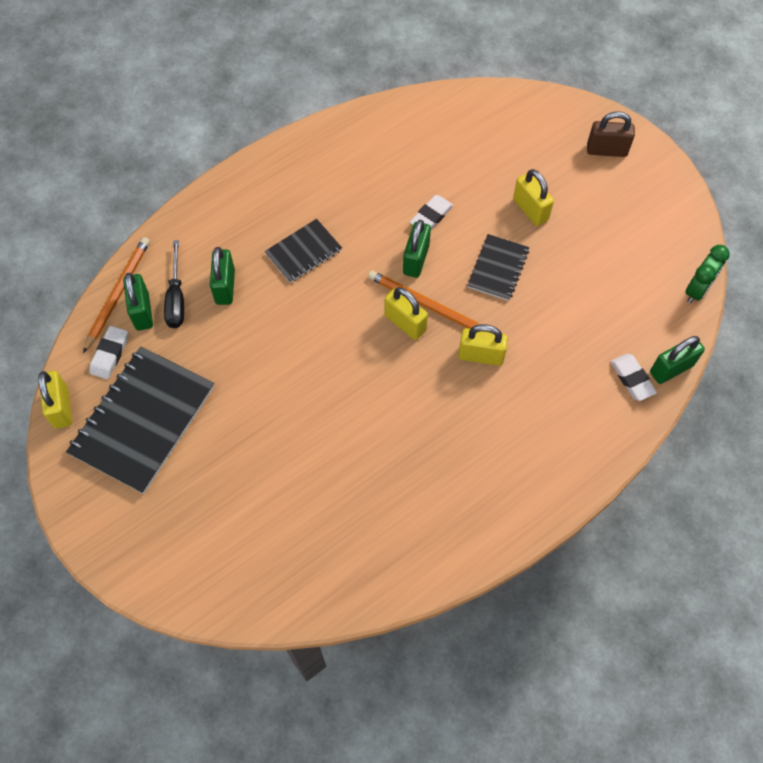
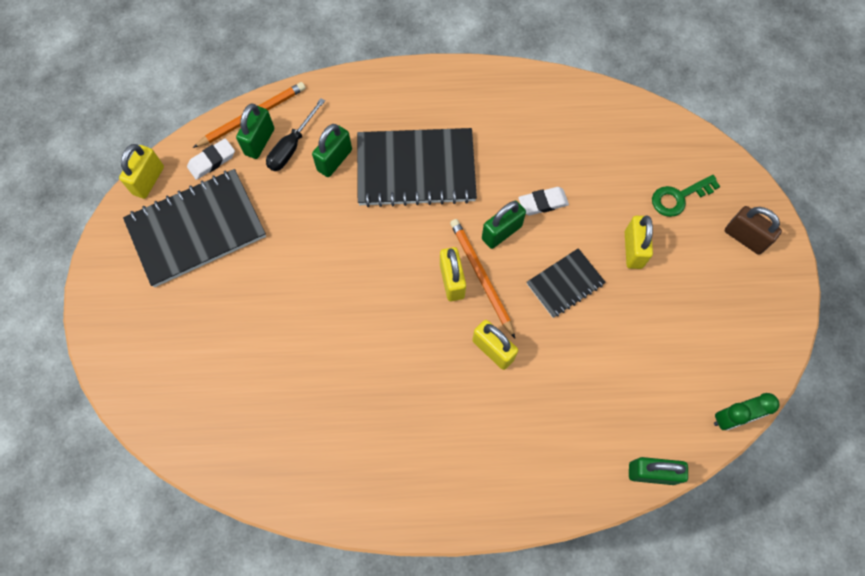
camera: 35 degrees right, 5 degrees up
(303, 252) = (416, 169): black notebook -> black notebook, size x1.88
(534, 149) = (678, 197): none -> green key
(632, 379) = (608, 458): white eraser -> none

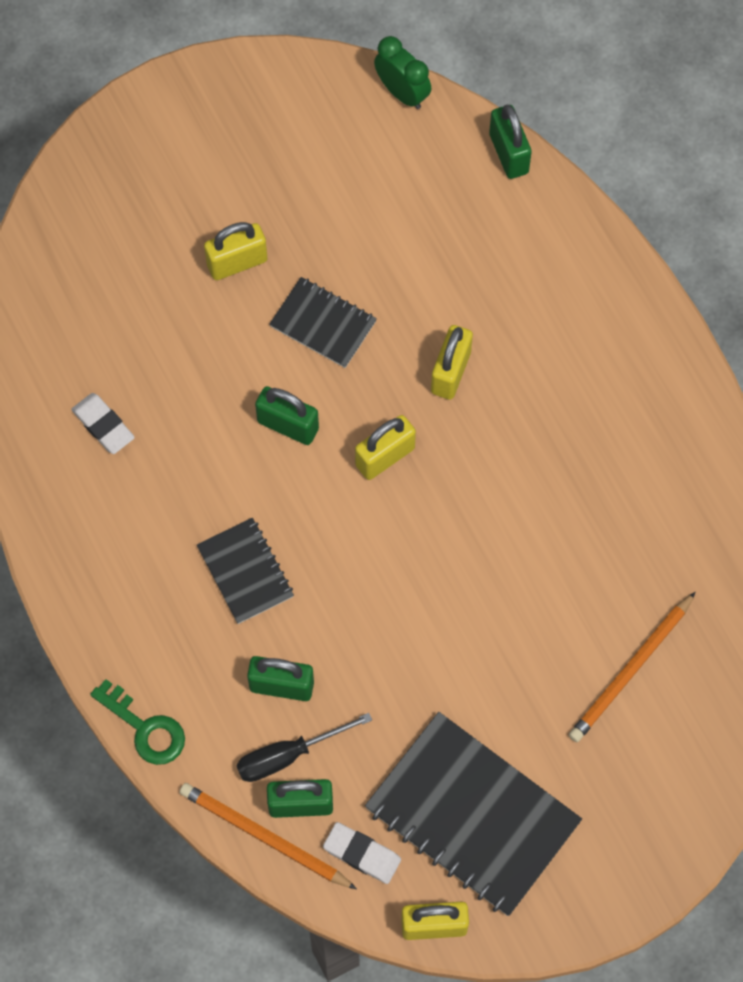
camera: 115 degrees left, 0 degrees up
(291, 147) = (288, 755): black screwdriver -> black screwdriver turned 150 degrees clockwise
(416, 169) = (245, 572): black notebook -> black notebook, size x0.53
(481, 277) = (362, 424): orange pencil -> orange pencil (631, 670)
(543, 203) = (220, 392): white eraser -> white eraser (103, 425)
(678, 197) = (135, 234): green key -> green key (145, 728)
(744, 238) = (159, 143): brown padlock -> none

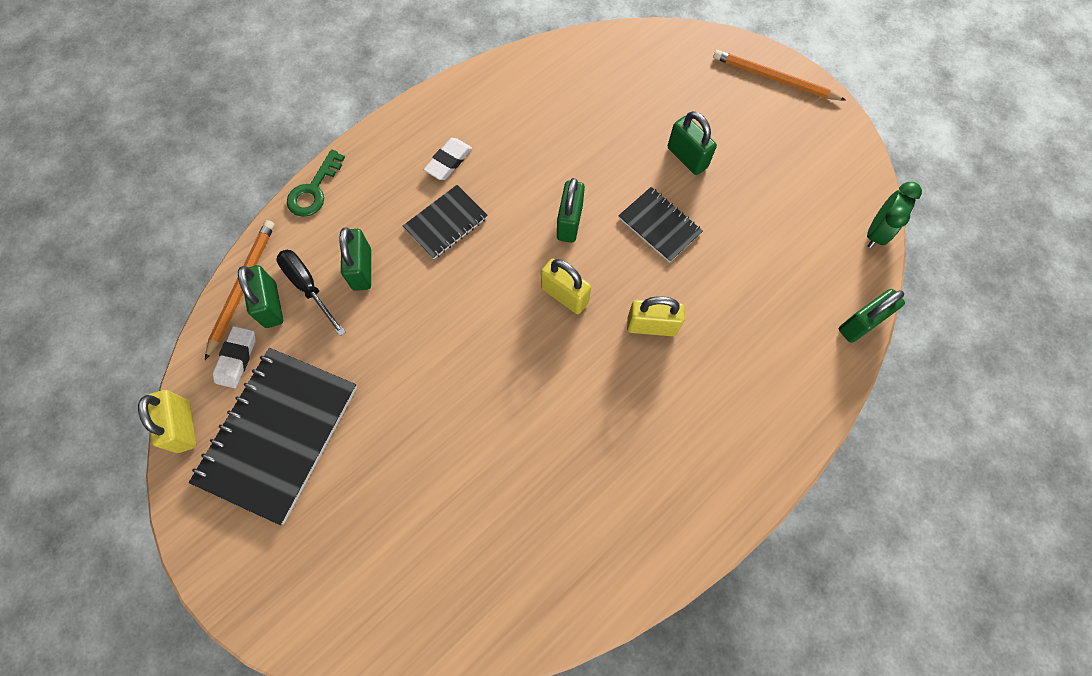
camera: 75 degrees right, 0 degrees up
(103, 425) = (533, 109): white eraser -> white eraser (448, 161)
(237, 262) = (687, 157): yellow padlock -> green padlock
(323, 323) = (659, 225): black notebook -> black notebook turned 60 degrees counterclockwise
(631, 670) = (428, 537): orange pencil -> orange pencil (774, 79)

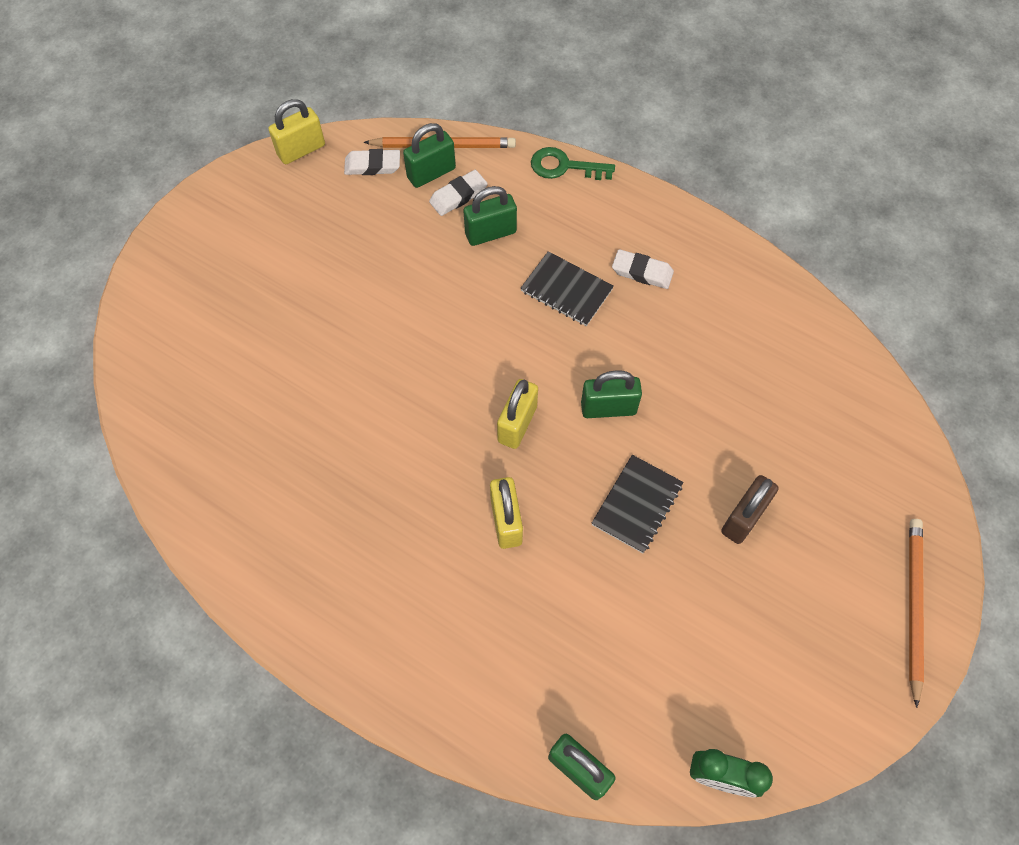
camera: 75 degrees right, 5 degrees down
(278, 434) = (309, 220): black notebook -> none
(308, 287) = (458, 196): black screwdriver -> white eraser
(687, 157) = (743, 518): green padlock -> brown padlock

